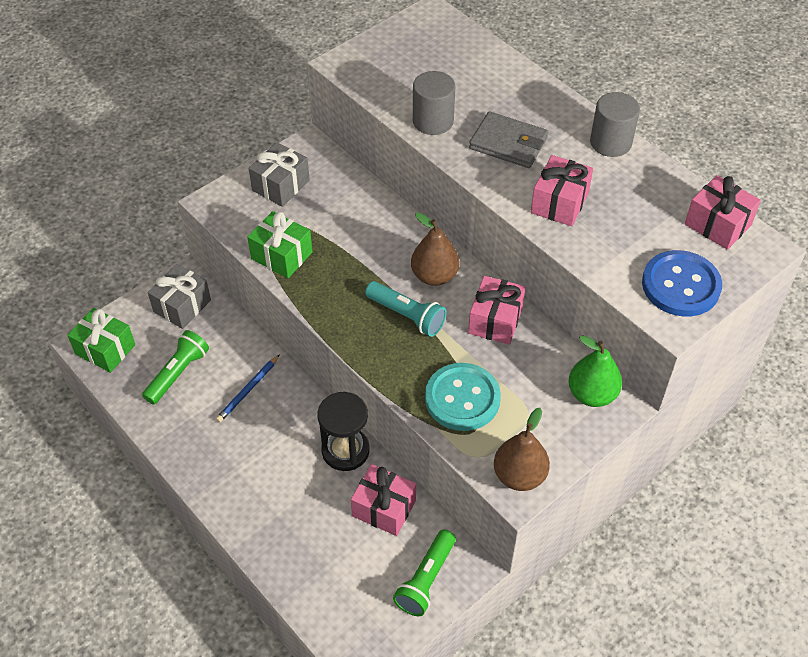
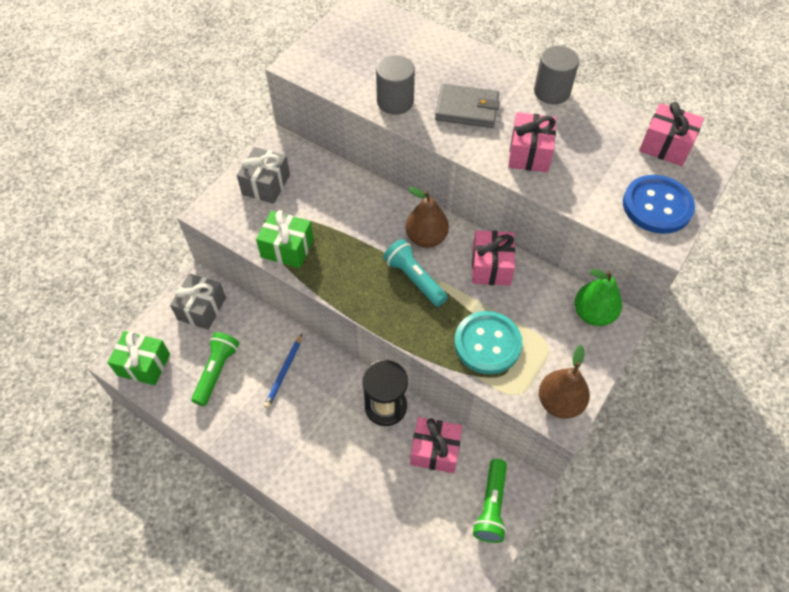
camera: 15 degrees left, 5 degrees up
(406, 315) = (414, 279): turquoise flashlight -> turquoise flashlight turned 150 degrees counterclockwise

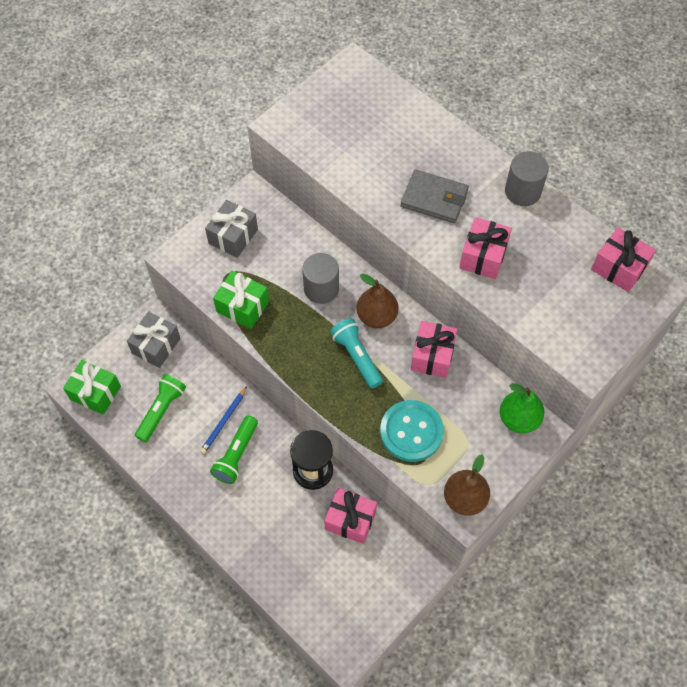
camera: 10 degrees right, 5 degrees up
(395, 102) = (366, 180): grey cylinder -> grey cylinder (321, 289)
(491, 506) = (391, 580): green flashlight -> green flashlight (236, 455)
(657, 206) = (591, 330): blue button -> none

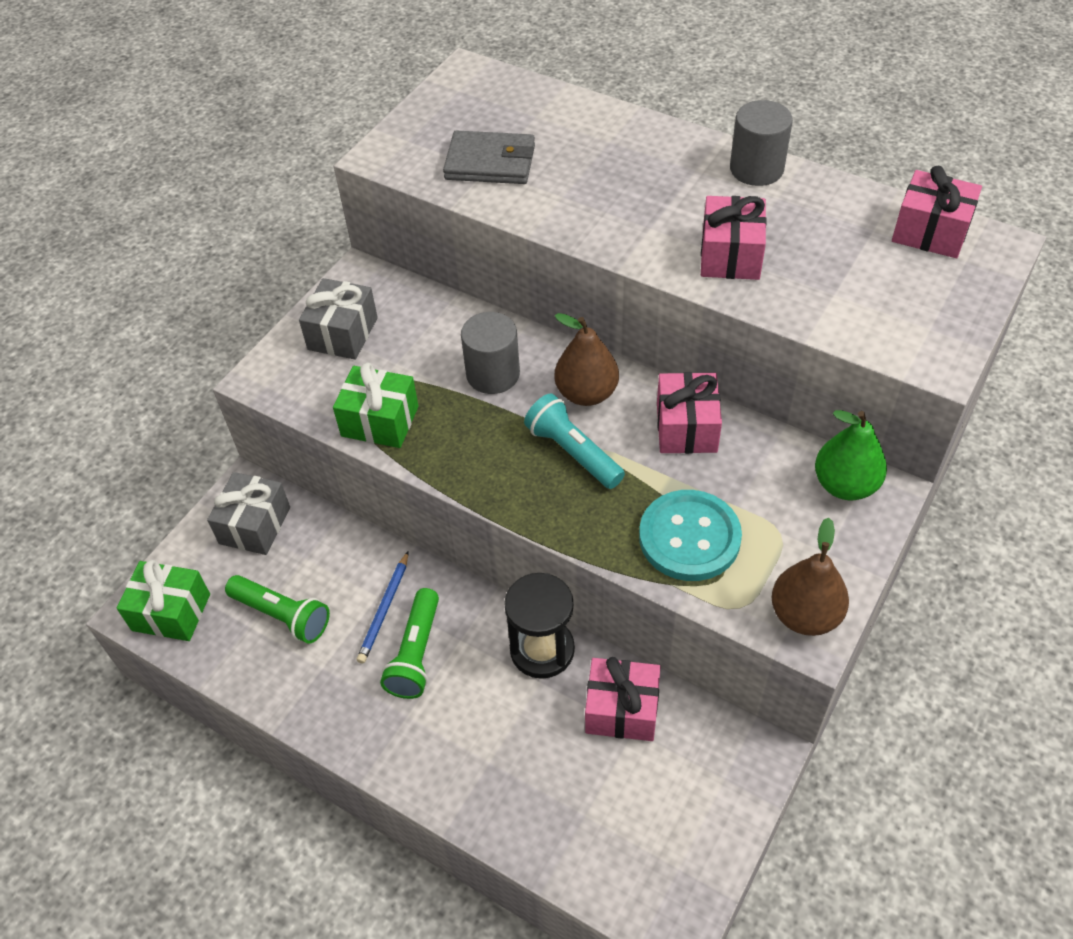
camera: 10 degrees left, 10 degrees down
(161, 411) = (282, 615): green flashlight -> green flashlight turned 105 degrees clockwise
(434, 199) = (633, 200): grey wallet -> grey wallet (490, 162)

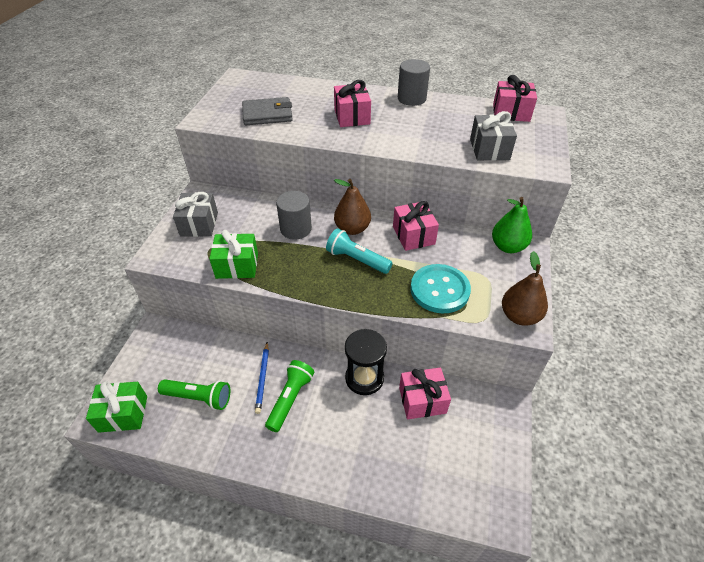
camera: 20 degrees left, 5 degrees down
(255, 525) = (166, 349): grey gift -> grey gift (489, 149)
(416, 653) = (290, 399): green flashlight -> green flashlight turned 150 degrees counterclockwise
(730, 255) = (417, 137): pink gift -> pink gift (352, 117)

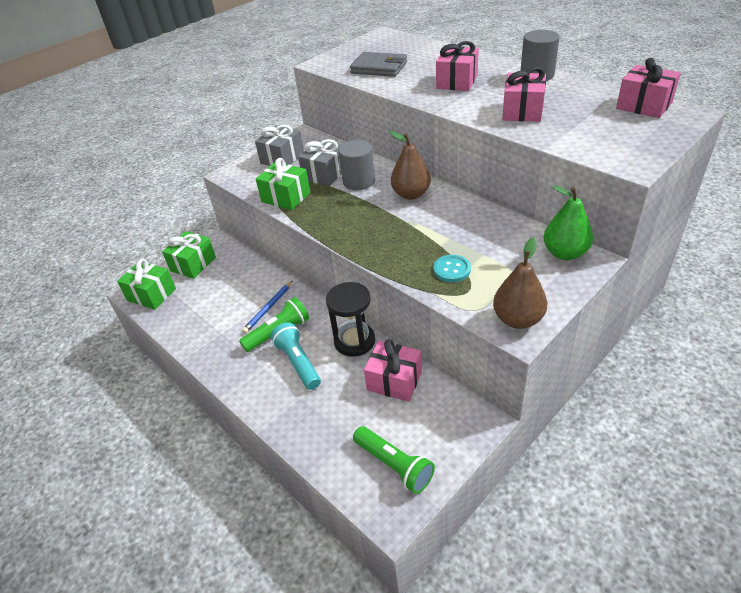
camera: 35 degrees right, 5 degrees down
(147, 362) = (193, 264): none -> green gift
(198, 397) = (210, 304): green flashlight -> green flashlight (394, 465)
(357, 260) = (393, 221): turquoise flashlight -> turquoise flashlight (298, 363)
(413, 235) = (467, 215): pink gift -> pink gift (522, 111)
(439, 290) = (452, 269): turquoise button -> turquoise button, size x0.55
(489, 149) = (578, 135): grey gift -> grey gift (325, 174)

